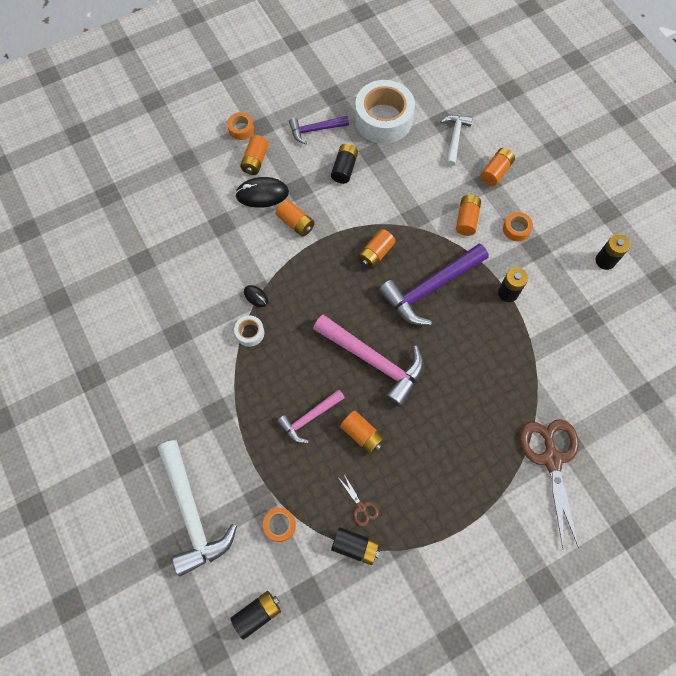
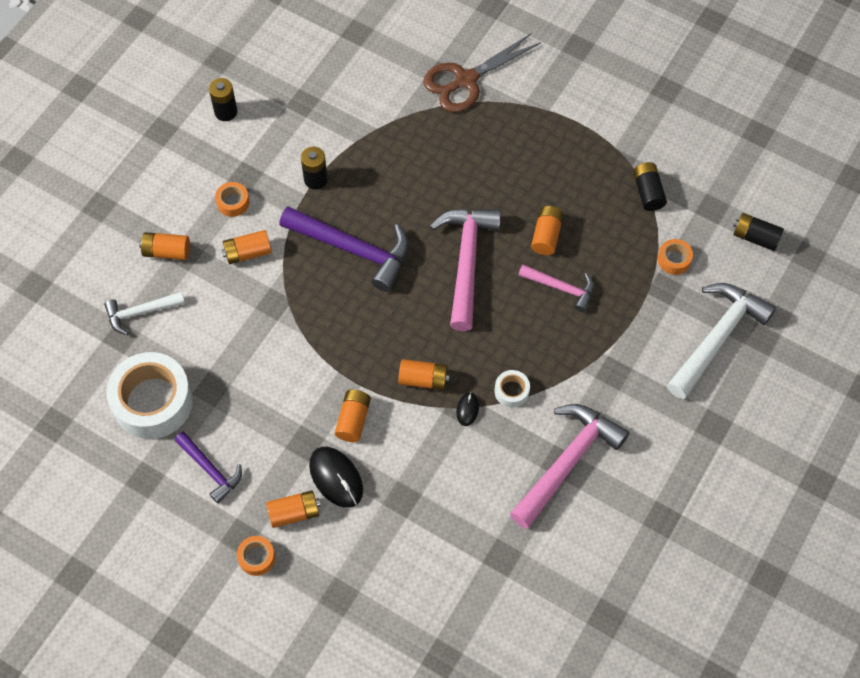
camera: 120 degrees left, 5 degrees down
(173, 339) = (567, 462): none -> pink hammer
(344, 169) = (249, 408): black battery -> none
(361, 507) = (612, 204): brown scissors -> none
(376, 254) = (343, 319): orange battery -> orange battery (423, 379)

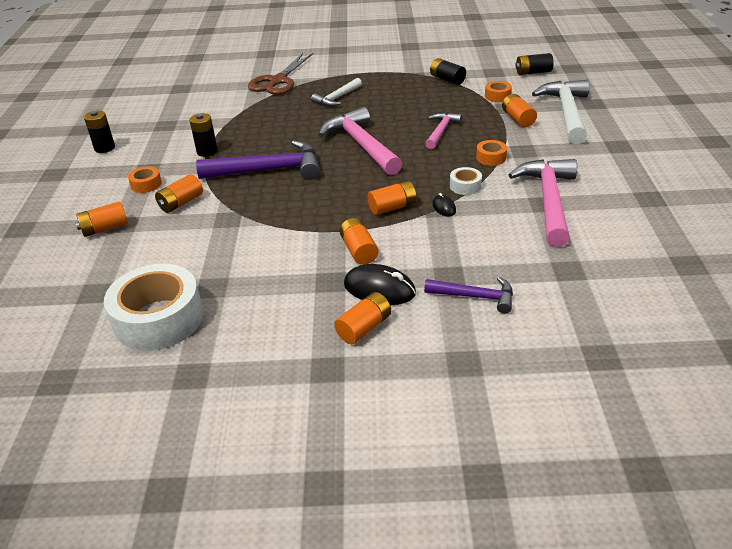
camera: 30 degrees left, 25 degrees down
(141, 312) = (104, 270): white hammer -> white hammer (337, 98)
(210, 469) = (255, 337): purple hammer -> purple hammer (475, 297)
(256, 558) = (358, 375): orange tape -> orange tape (491, 157)
(546, 236) = (404, 116): orange battery -> orange battery (518, 119)
(561, 288) = (441, 131): pink hammer -> pink hammer turned 60 degrees counterclockwise

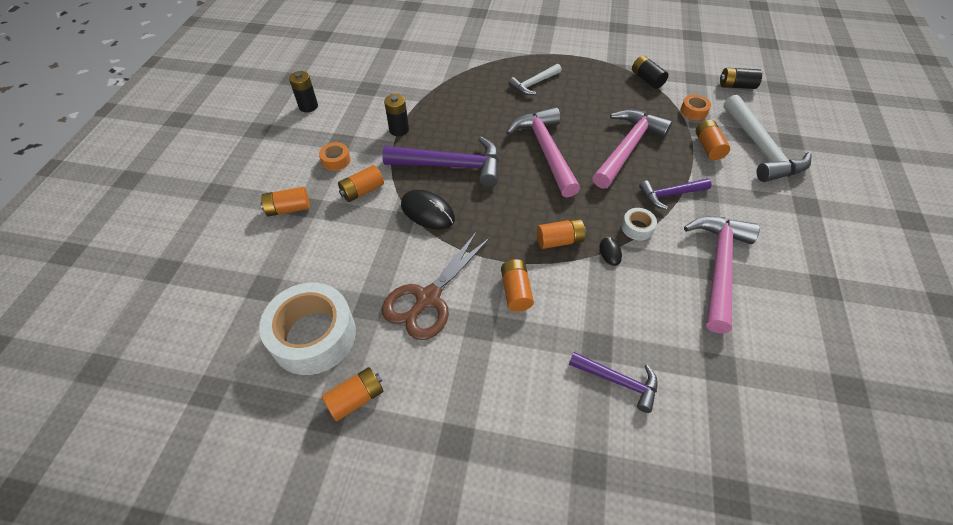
camera: 10 degrees right, 15 degrees up
(278, 81) = (482, 51): brown scissors -> brown scissors (428, 298)
(364, 328) = (500, 395): orange battery -> orange battery (356, 398)
(379, 289) = (525, 347): black mouse -> black mouse (427, 212)
(441, 131) = (627, 148): pink hammer -> pink hammer, size x1.76
(491, 157) = (670, 194): orange tape -> purple hammer
(566, 113) = (760, 148): white hammer -> white hammer turned 150 degrees clockwise

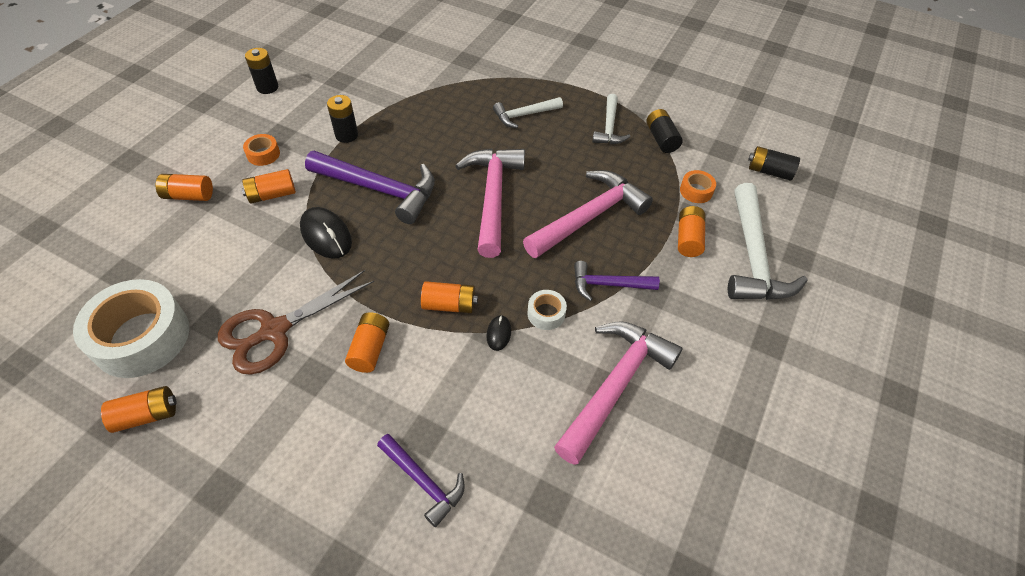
camera: 15 degrees right, 0 degrees up
(603, 79) = (609, 127): none -> white hammer

